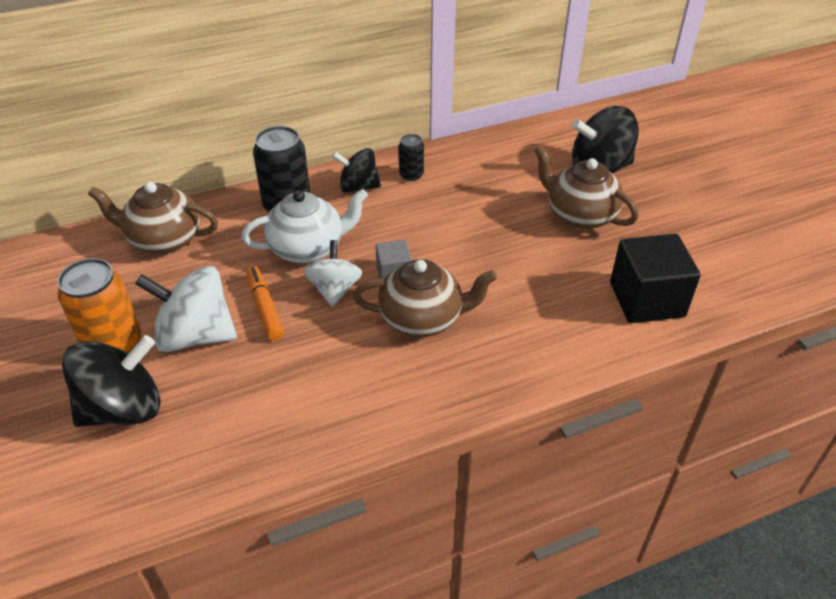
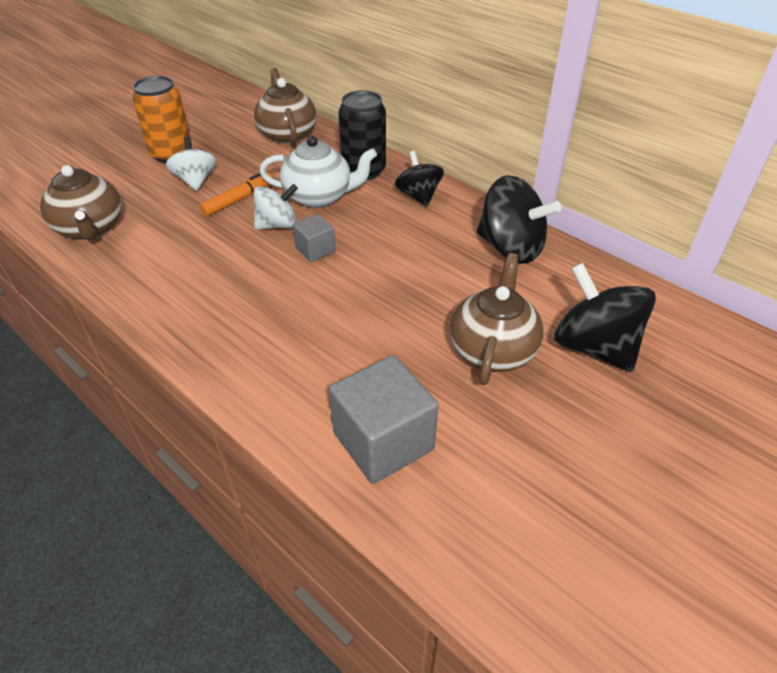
camera: 65 degrees right, 0 degrees up
(123, 408) = (116, 178): black spinning top -> black spinning top (510, 248)
(196, 335) = (195, 181): white spinning top -> white spinning top, size x0.64
(308, 248) = (319, 197): white teapot -> white teapot turned 45 degrees counterclockwise
(411, 175) = (461, 219): black can -> none
(423, 319) = (266, 283): brown teapot -> brown teapot (91, 229)
(646, 299) = (383, 441): black cube -> grey cube

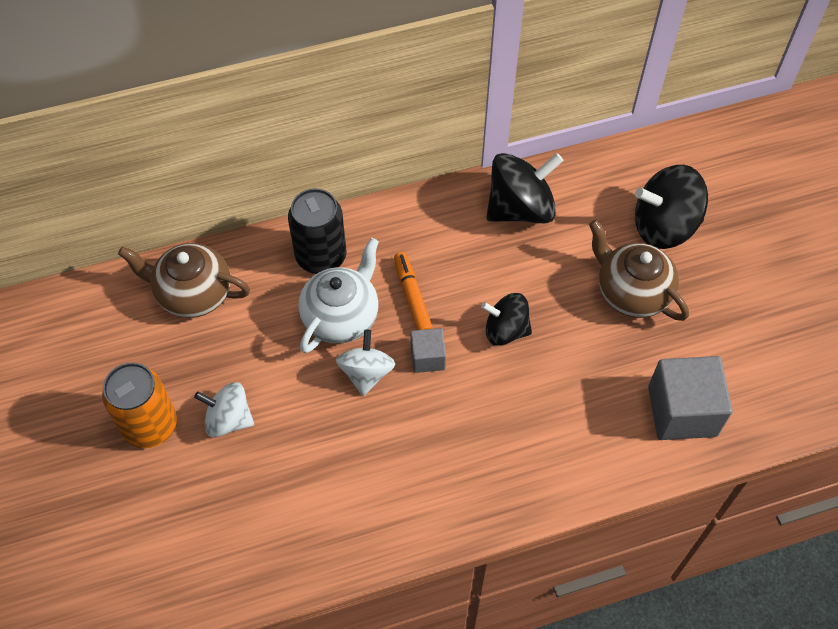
camera: 60 degrees left, 15 degrees up
(91, 229) = (256, 551): brown teapot -> none
(238, 199) = (296, 391): orange marker -> orange marker (412, 297)
(418, 196) = (397, 234): black spinning top -> black spinning top (505, 330)

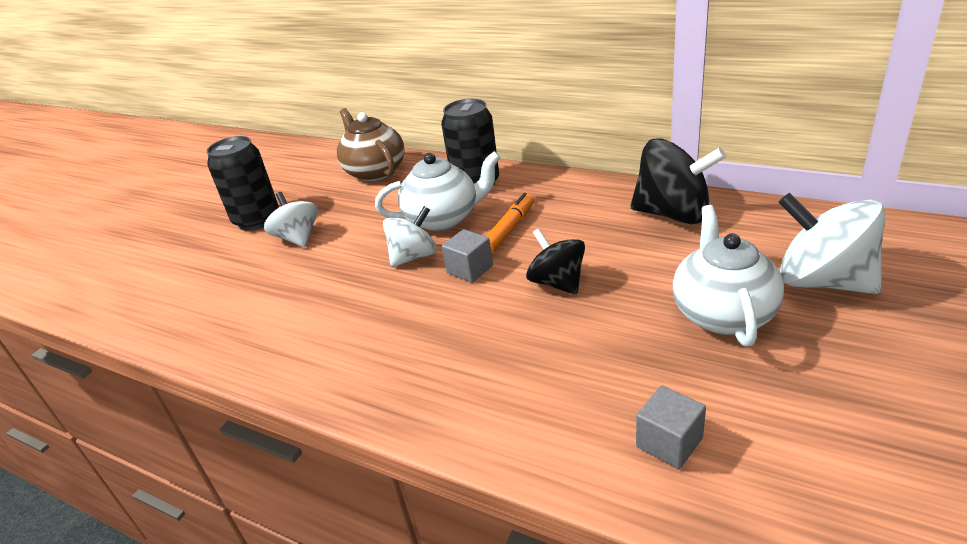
camera: 50 degrees right, 25 degrees down
(150, 426) = (257, 220): orange can -> black can
(631, 292) = (722, 313): brown teapot -> white teapot
(664, 226) = (822, 281): black spinning top -> white spinning top
(682, 411) = (669, 442): grey cube -> grey cube, size x0.53

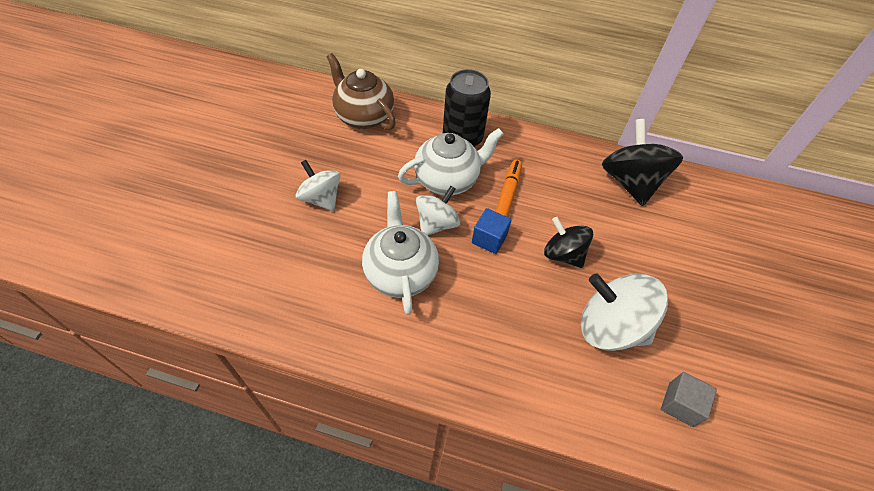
camera: 20 degrees left, 20 degrees up
(257, 220) = (270, 174): black can -> none
(470, 269) = (489, 239): grey cube -> blue cube
(673, 214) = (630, 182): black spinning top -> black spinning top turned 105 degrees counterclockwise
(722, 313) = (688, 285): white teapot -> white teapot (400, 272)
(822, 281) = (746, 254): white spinning top -> white spinning top (610, 327)

